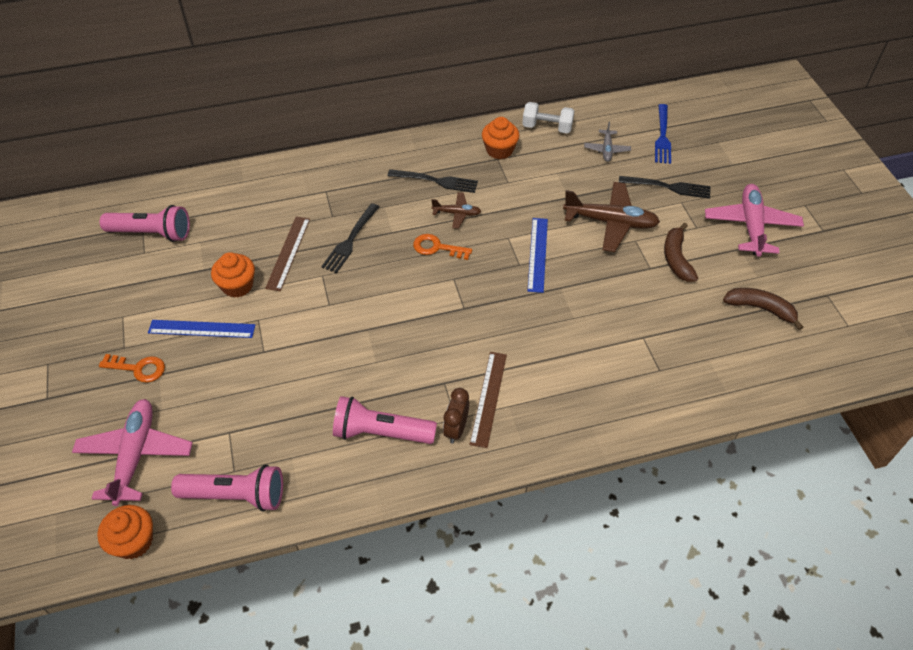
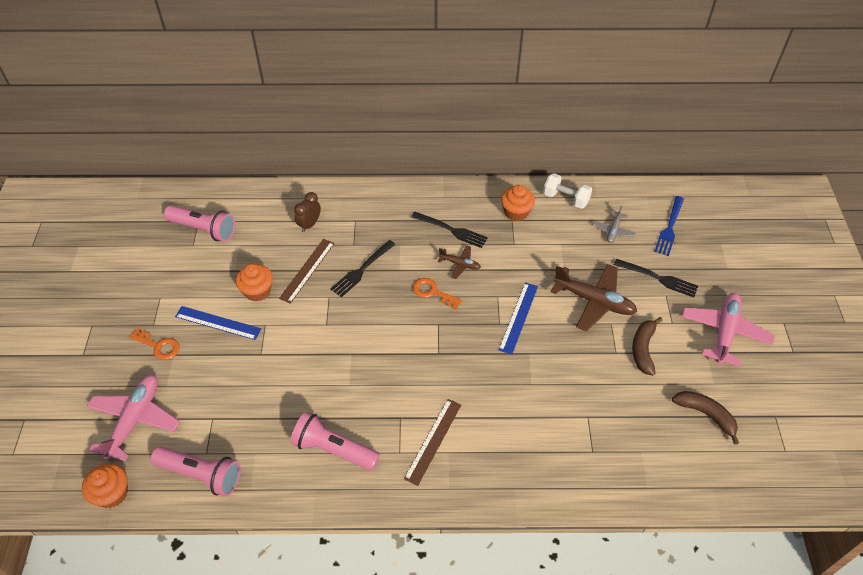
camera: 15 degrees right, 0 degrees up
(456, 429) = (396, 462): brown clock -> brown clock (309, 224)

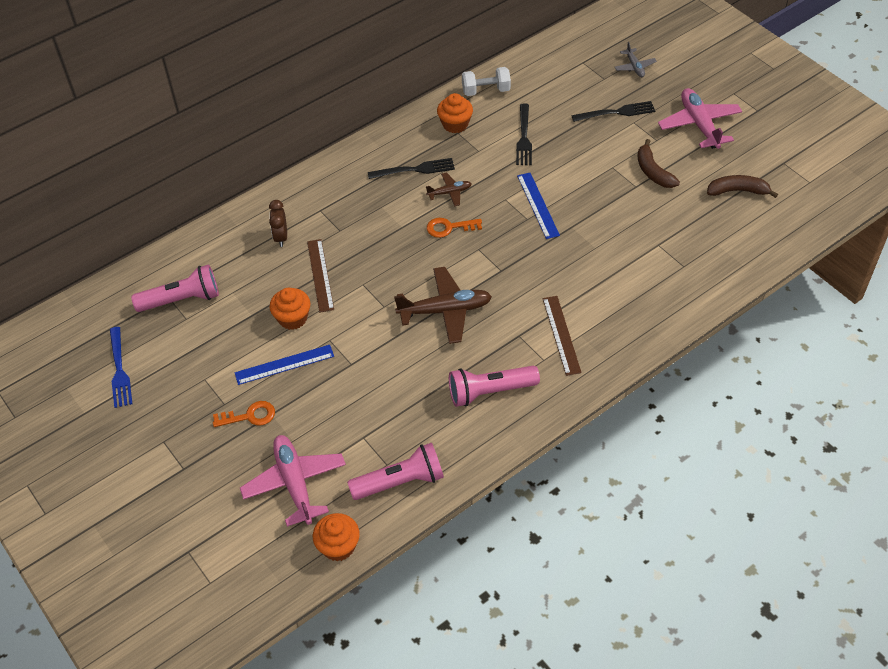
camera: 35 degrees left, 0 degrees up
(362, 270) = (369, 246): black fork -> black fork (524, 137)
(594, 301) = (584, 158): brown plane -> brown plane (445, 311)
(613, 230) = (548, 95): grey plane -> grey plane (634, 67)
(669, 228) = (590, 68): blue fork -> blue fork (119, 370)

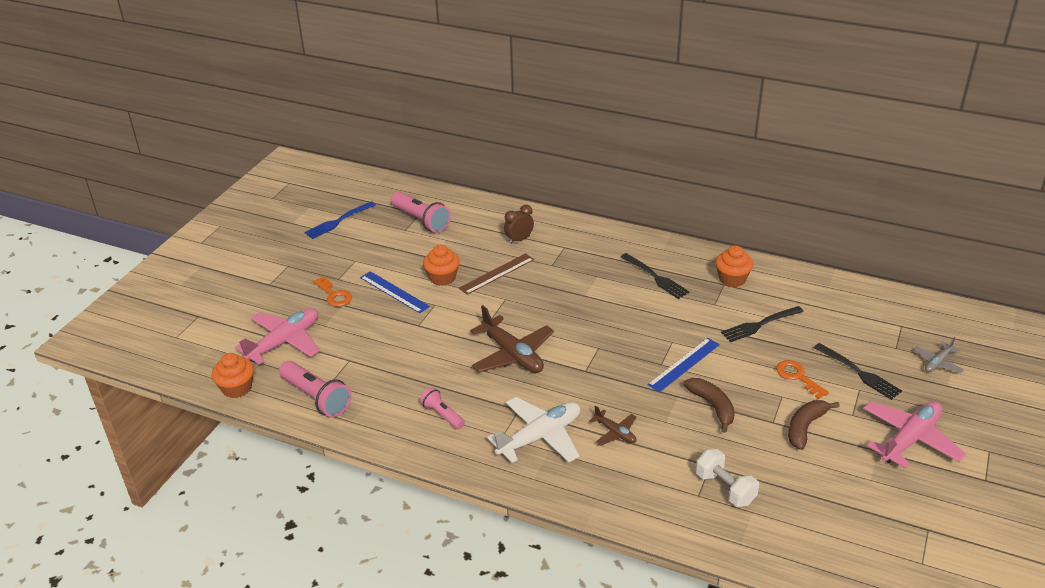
camera: 60 degrees right, 15 degrees down
(449, 192) = (648, 306): brown plane -> brown plane (615, 433)
(449, 227) = (607, 321): orange key -> orange key (797, 377)
(486, 91) = (793, 281): white dumbbell -> white dumbbell (725, 488)
(490, 392) = (442, 415): pink flashlight -> pink flashlight, size x0.59
(561, 335) = (540, 437): brown ruler -> white plane
(738, 191) = (844, 503): brown banana -> brown banana (712, 406)

